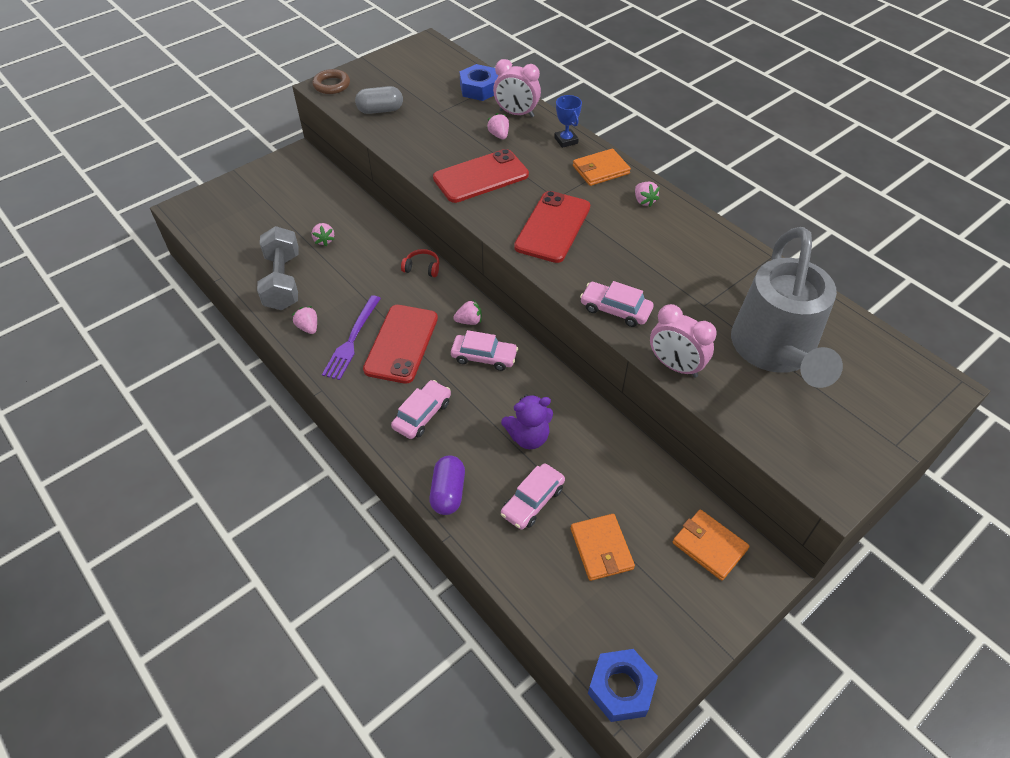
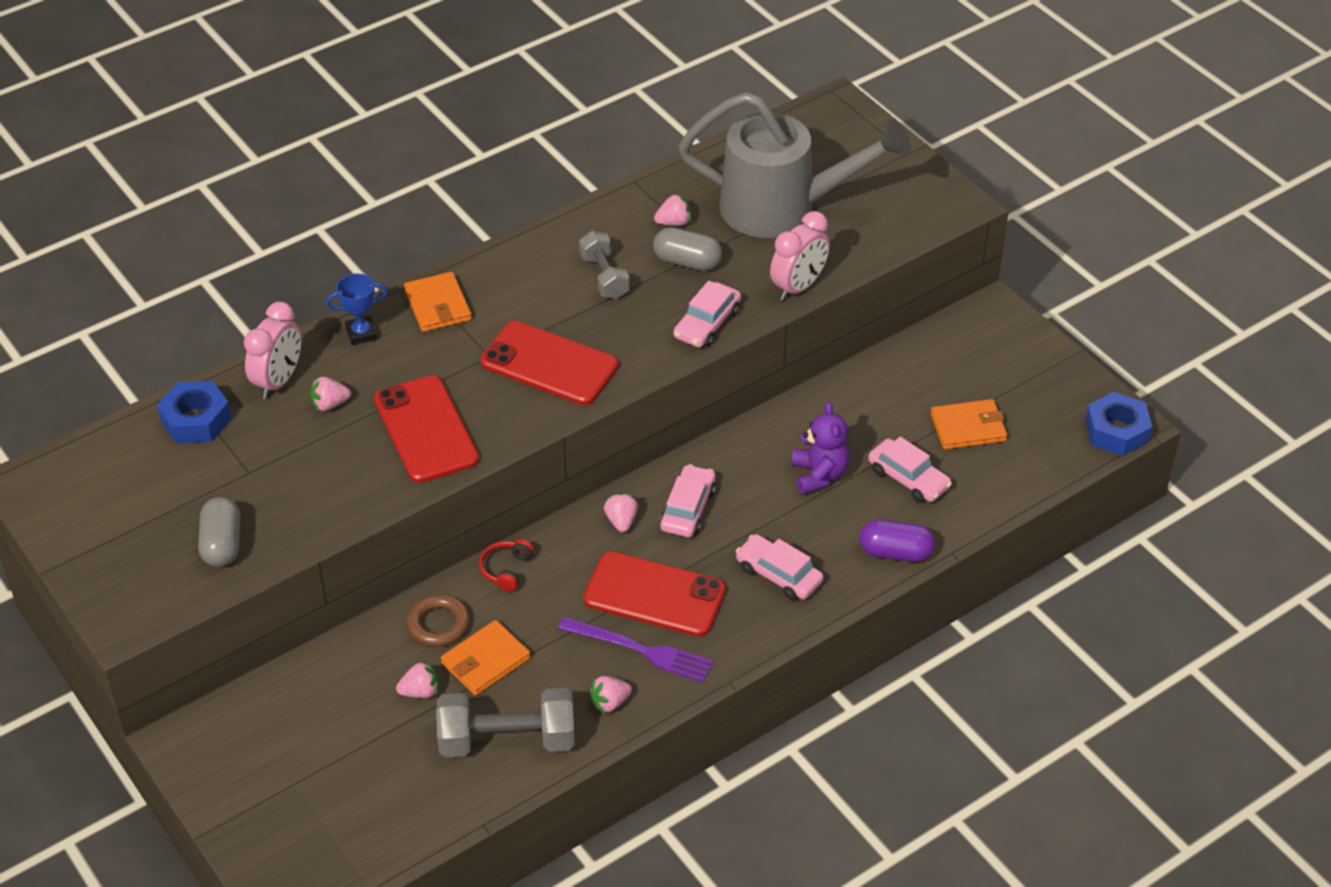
camera: 85 degrees left, 5 degrees down
(332, 85) = (124, 611): brown ring -> brown ring (438, 624)
(644, 201) = (512, 273): pink strawberry -> pink strawberry (674, 222)
(653, 248) = (604, 277): none -> grey dumbbell
(685, 293) = (687, 262): none -> grey capsule
(709, 546) = (965, 345): orange wallet -> orange wallet (485, 661)

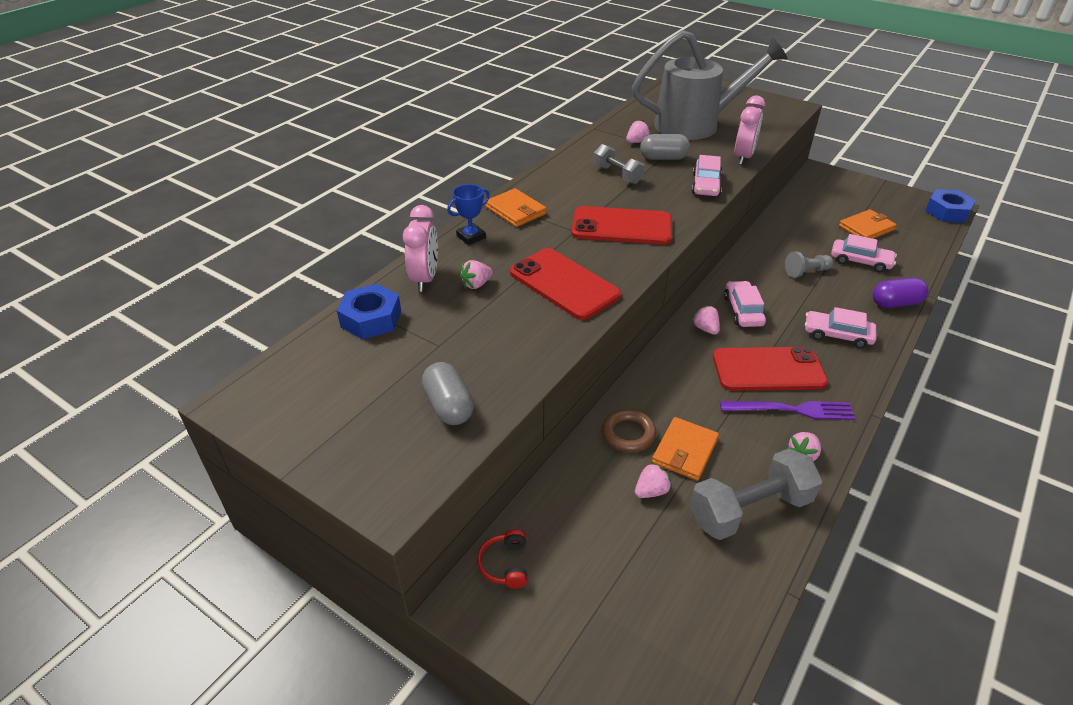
camera: 20 degrees left, 5 degrees down
(506, 570) = (650, 381): red headphones -> red headphones (505, 564)
(819, 475) = (806, 272): purple teddy bear -> grey pawn

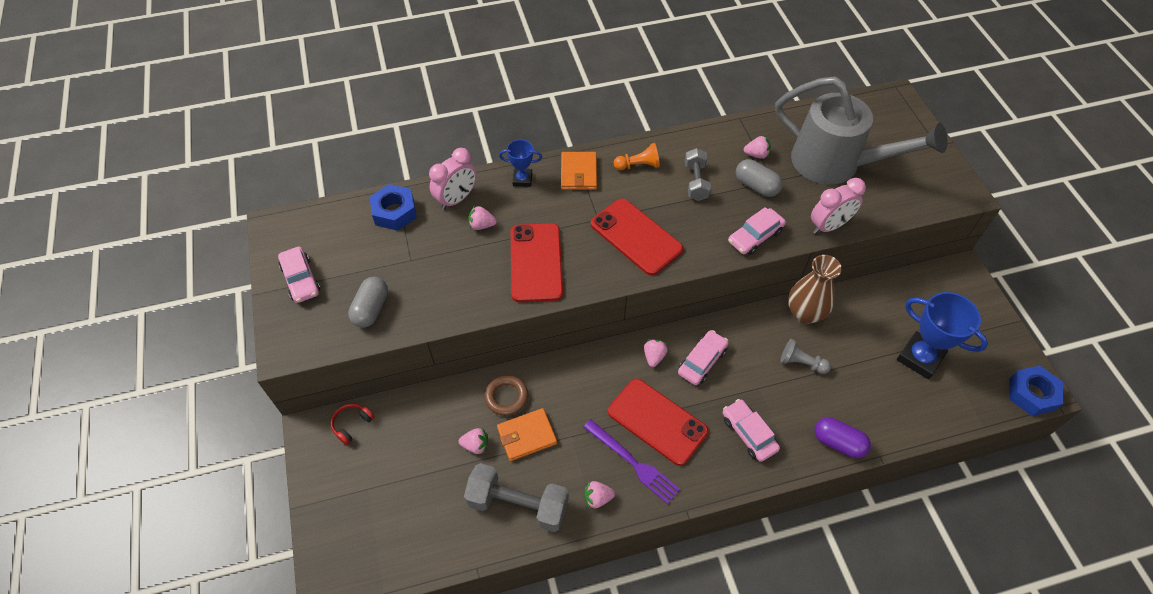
camera: 40 degrees right, 15 degrees up
(558, 185) = (638, 165): none -> orange pawn
(766, 243) = (805, 313): none -> brown vase
(860, 261) = (865, 385): pink car -> pink car (301, 279)
(866, 228) = (920, 358): orange wallet -> blue trophy

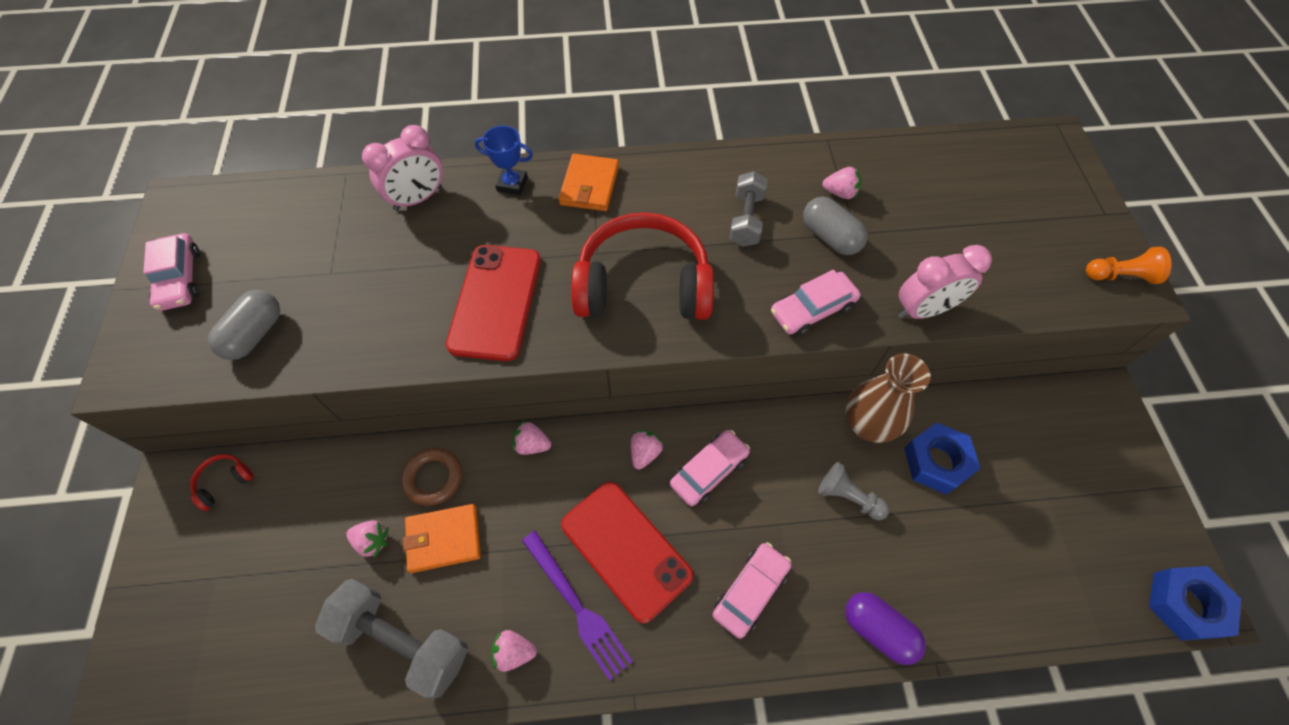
camera: 10 degrees right, 5 degrees up
(394, 212) = (332, 205): blue nut -> blue nut (936, 462)
(482, 225) = (439, 239): pink strawberry -> pink strawberry (532, 445)
(636, 237) = (643, 285): red phone -> red headphones
(638, 165) = (672, 186): orange pawn -> orange pawn (1120, 276)
(748, 433) = (750, 591): pink car -> pink car turned 60 degrees clockwise
(835, 163) = (951, 220): grey watering can -> none
(920, 358) = (1022, 518): blue trophy -> none

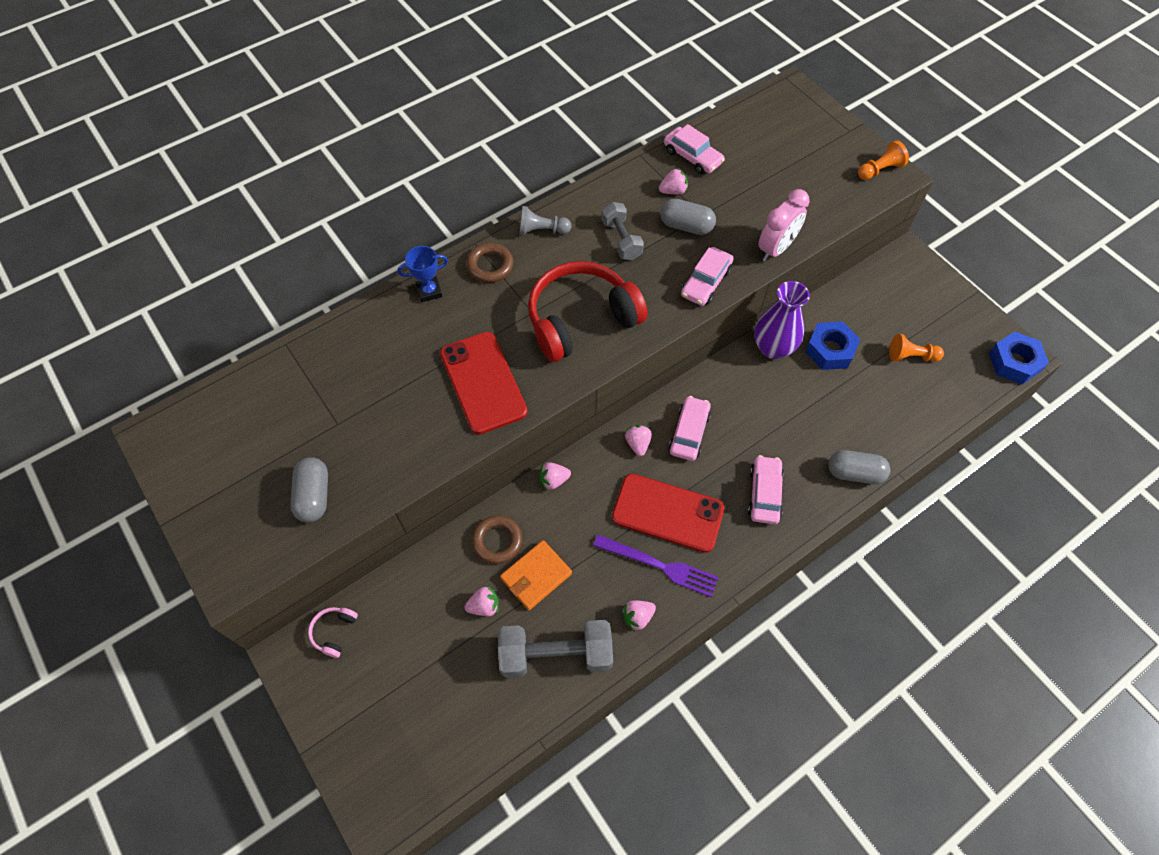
camera: 30 degrees left, 0 degrees up
(180, 278) = (213, 488): pink car -> pink car (692, 156)
(224, 482) = (334, 632): red headphones -> pink headphones
(418, 198) = (362, 336): pink clock -> none
(589, 185) = (490, 265): orange wallet -> brown ring
(848, 497) = (789, 401): grey pawn -> grey pawn (542, 230)
(867, 424) = (773, 348): brown vase -> purple vase
(878, 630) = (854, 473): purple capsule -> grey capsule
(1040, 522) = (911, 356): none -> orange pawn

